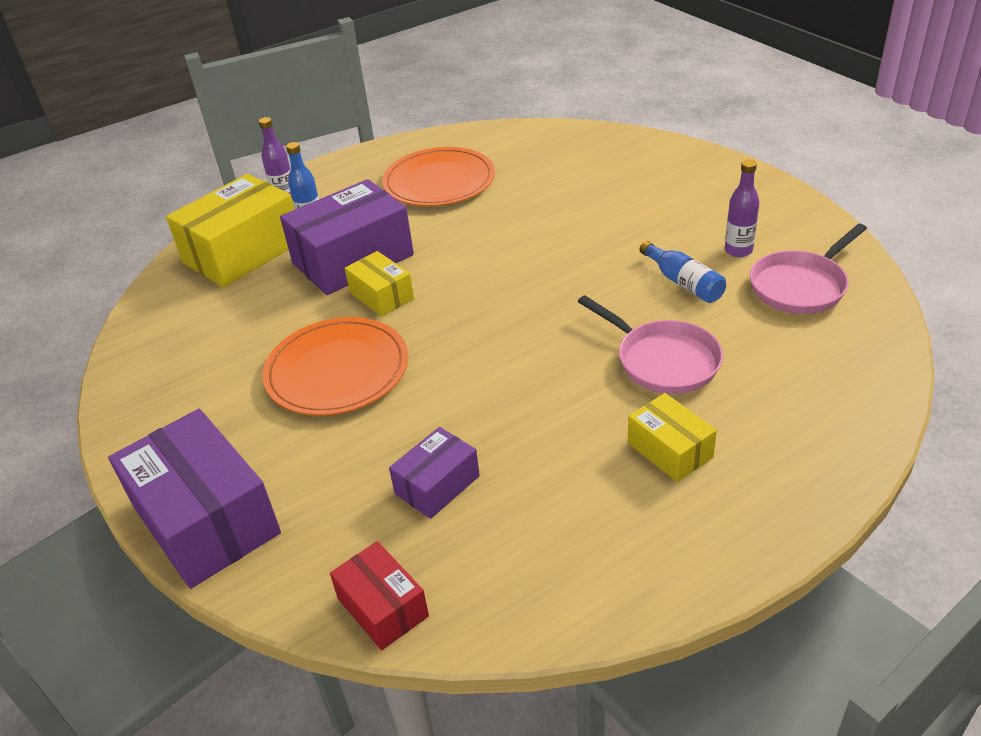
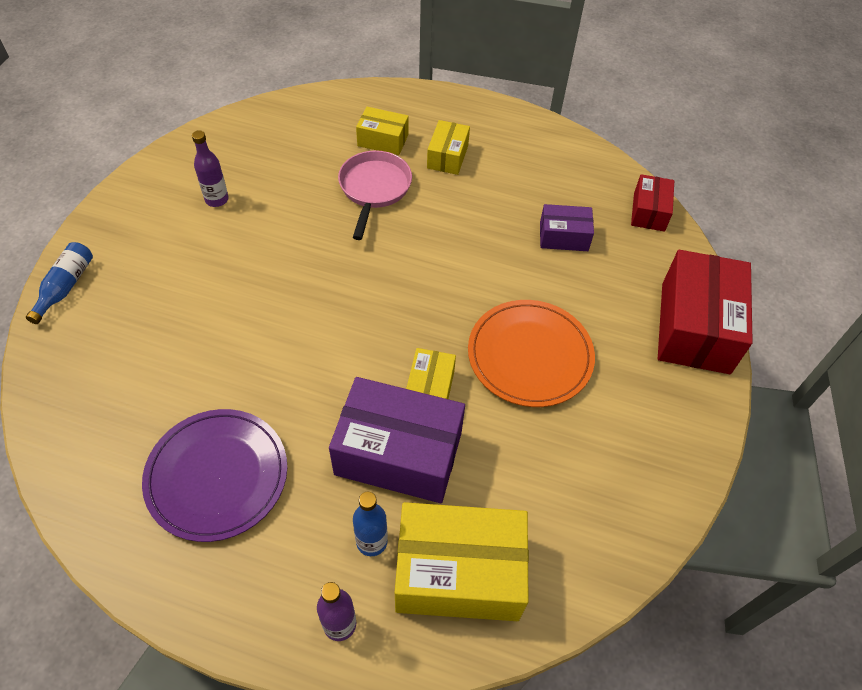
camera: 135 degrees left, 15 degrees up
(206, 519) = (695, 327): purple box -> red box
(439, 182) = (217, 476): orange plate -> purple plate
(683, 282) = (279, 213): blue bottle -> blue bottle (65, 287)
(749, 403) = (383, 140): none -> yellow box
(801, 286) = (244, 155): pink pan -> none

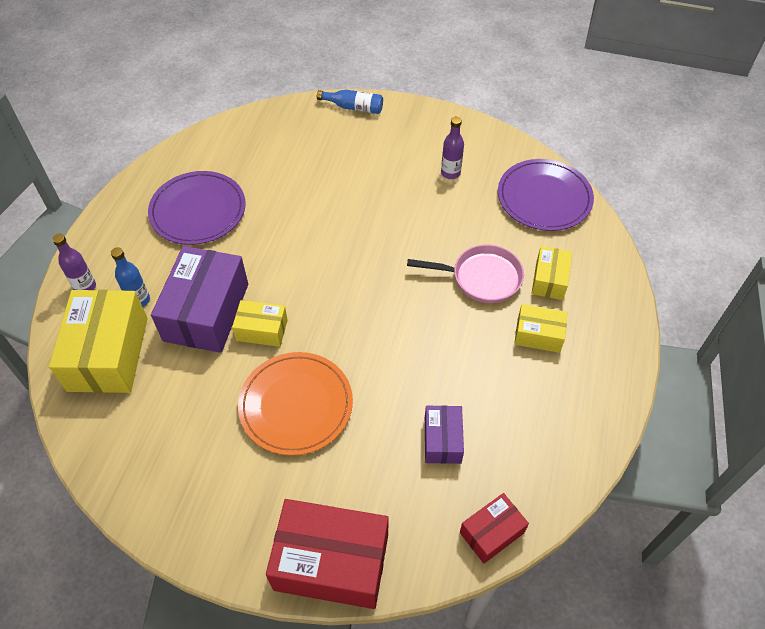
camera: 90 degrees right, 0 degrees up
(273, 129) = (544, 198): none -> purple plate
(649, 212) = (492, 532): red box -> red box turned 45 degrees counterclockwise

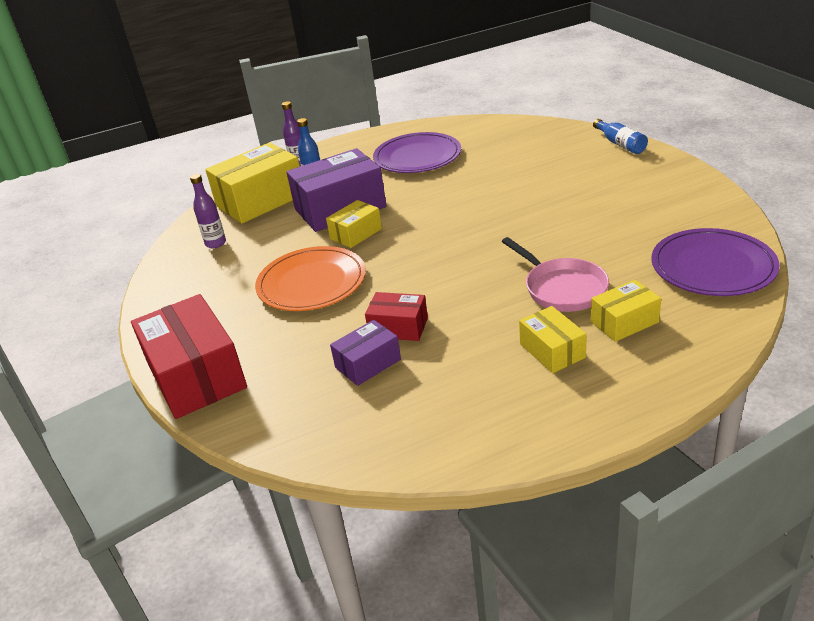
camera: 55 degrees right, 20 degrees down
(262, 330) = (356, 234): yellow box -> yellow box turned 75 degrees clockwise
(450, 173) = (643, 213): purple bottle -> purple bottle (215, 243)
(492, 532) = (309, 441): red box -> red box (398, 327)

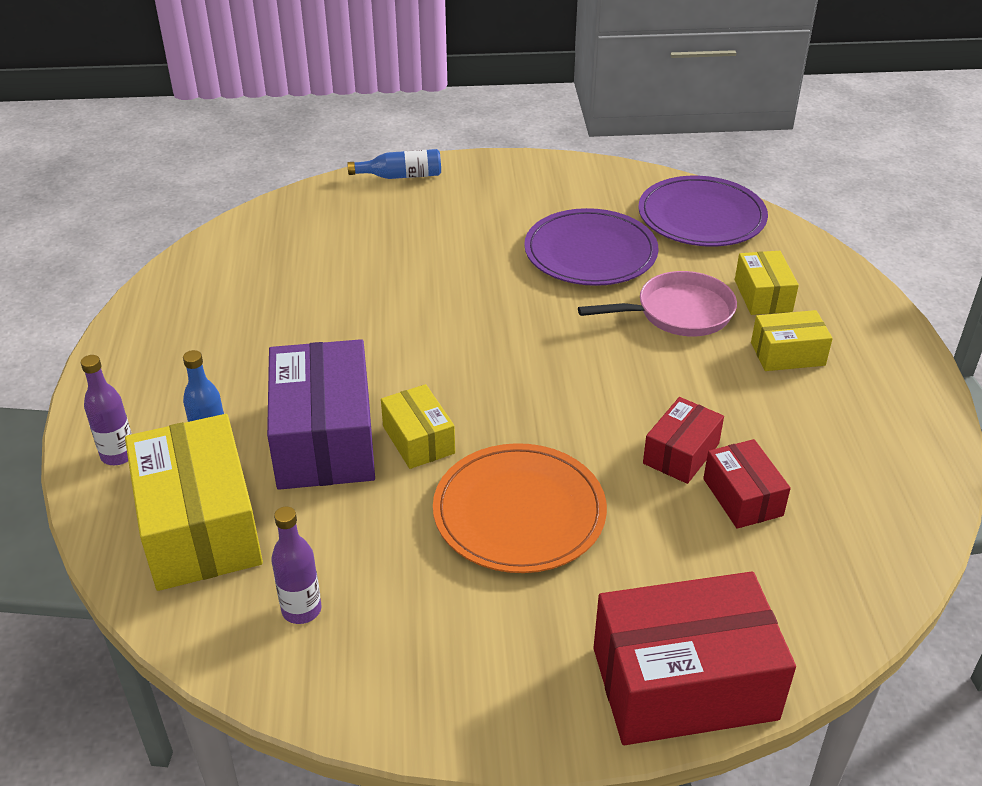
camera: 75 degrees left, 5 degrees up
(368, 363) = (742, 497): purple box -> red box
(417, 157) = (245, 328): purple plate -> purple plate (590, 252)

